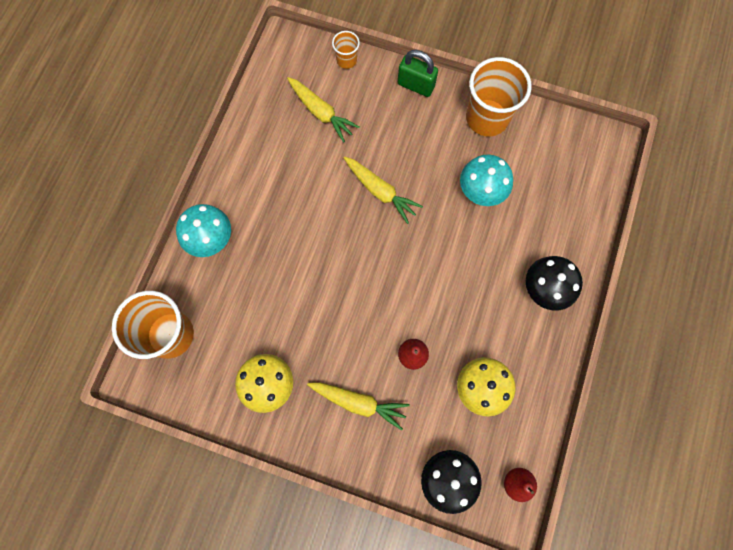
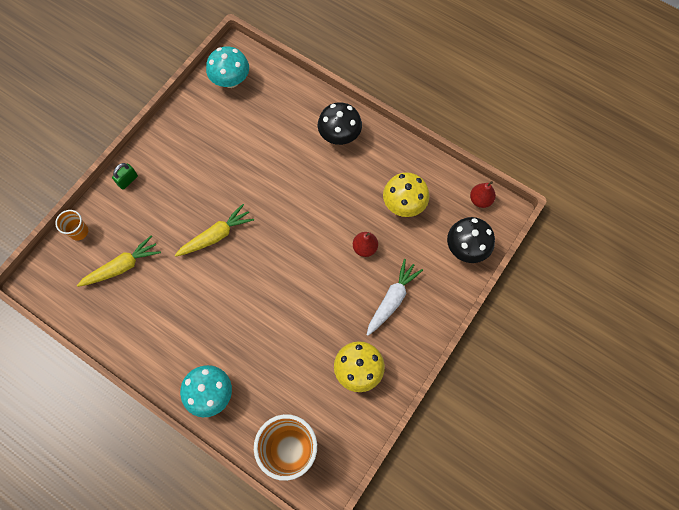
camera: 75 degrees left, 5 degrees down
(359, 402) = (392, 299): yellow carrot -> white carrot
(416, 85) = (128, 180): green padlock -> green padlock, size x0.64
(481, 191) = (243, 157): turquoise mushroom -> turquoise mushroom (231, 80)
(487, 118) = (180, 134): orange cup -> none

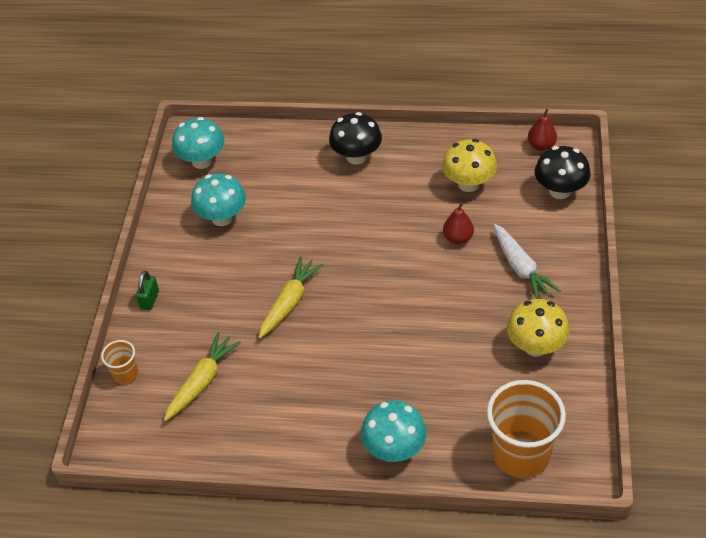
camera: 25 degrees left, 20 degrees down
(215, 138) = (222, 217): none -> turquoise mushroom
(392, 299) = (521, 268): white carrot -> white carrot turned 150 degrees clockwise

